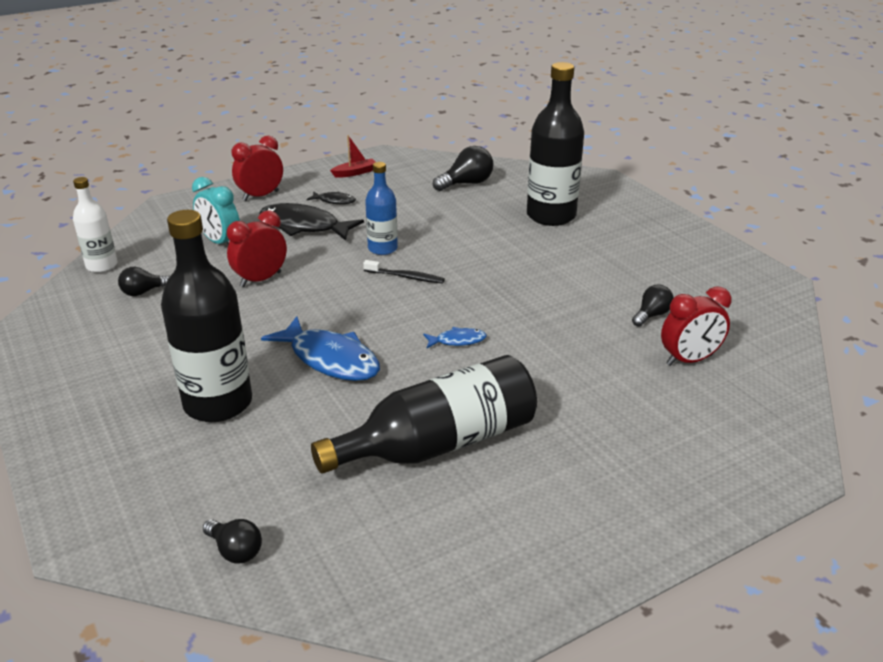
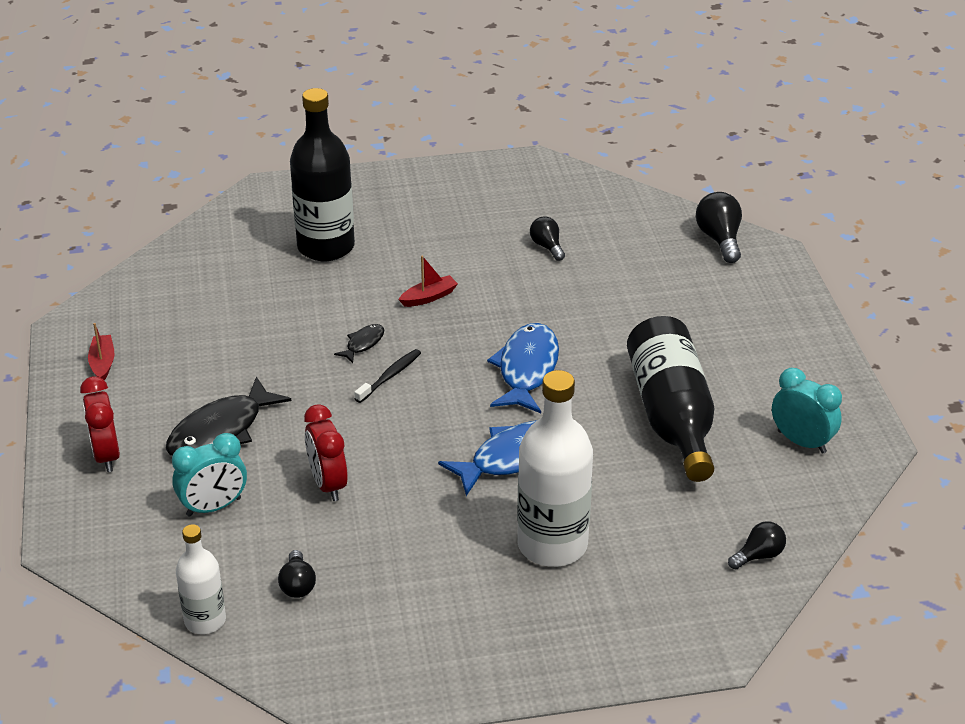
camera: 70 degrees left, 5 degrees up
(218, 403) = (552, 544): black bottle -> white bottle
(334, 201) = (171, 394): black fish -> black fish (363, 344)
(382, 248) = (318, 380): blue bottle -> none
(447, 556) = (801, 442): none -> turquoise clock
(457, 341) = (527, 369): blue fish -> blue fish, size x2.08
(466, 183) = (204, 283): black light bulb -> black light bulb (719, 239)
(523, 272) = (429, 297): none -> red boat
(689, 360) = (622, 250): red clock -> none

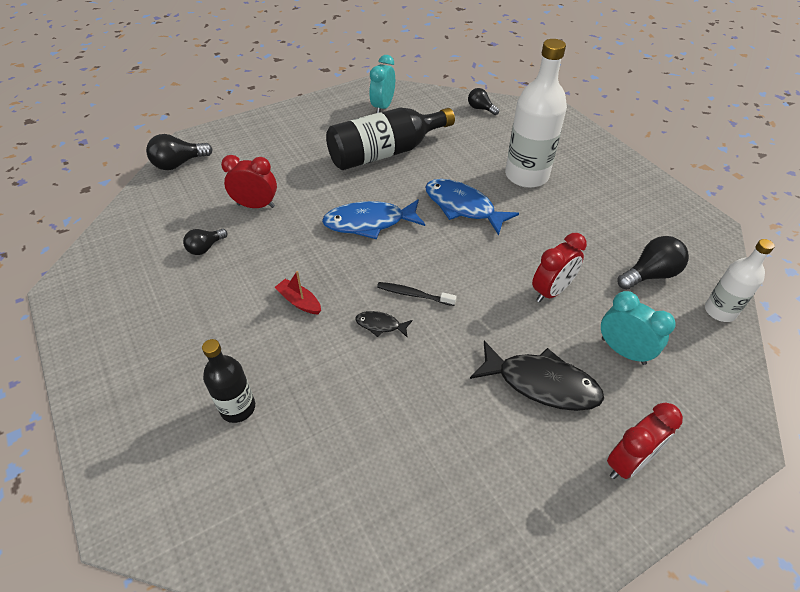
camera: 110 degrees left, 10 degrees up
(102, 363) = (512, 542): red boat -> none
(297, 585) = (650, 275): black light bulb -> black light bulb, size x1.56
(326, 247) = (238, 408): black bottle -> black bottle, size x0.56
(605, 288) = (256, 205): none -> red clock

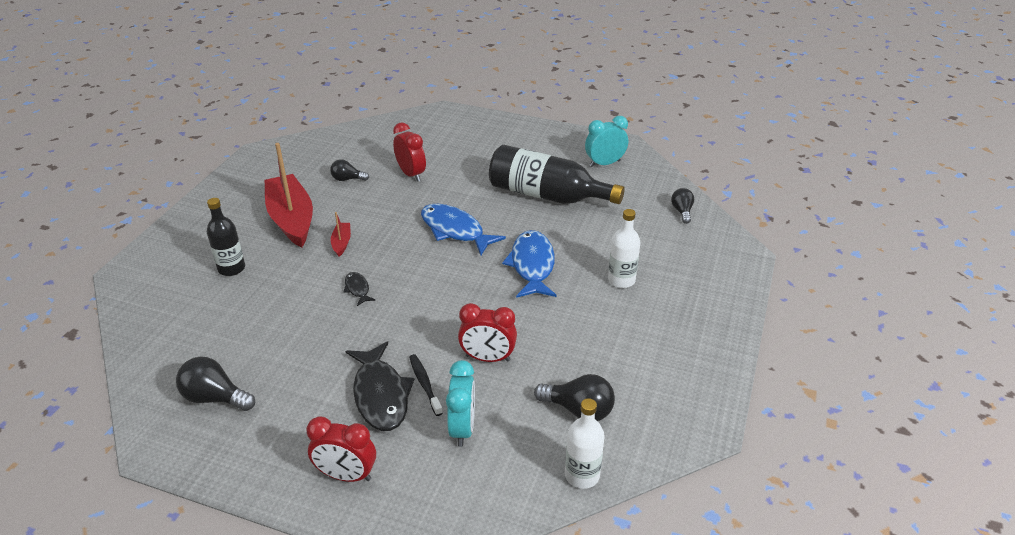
camera: 50 degrees right, 10 degrees down
(179, 164) = (413, 122): black light bulb -> black light bulb (215, 398)
(215, 319) = (291, 219): none -> red boat
(414, 295) = (404, 289): black toothbrush -> black toothbrush (425, 384)
(526, 176) = (621, 280): white bottle -> white bottle, size x0.56

